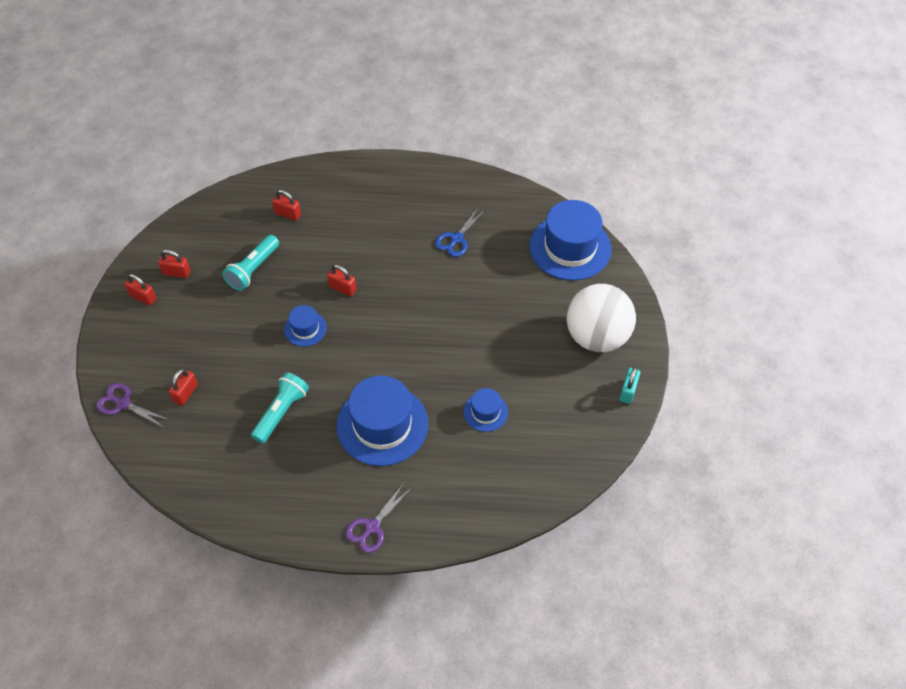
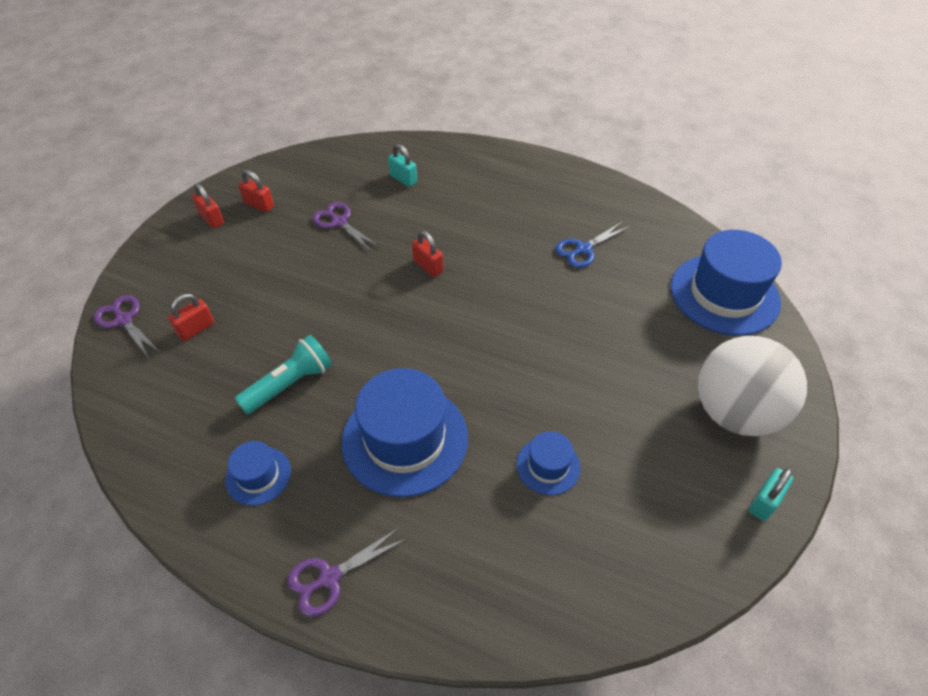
camera: 20 degrees right, 5 degrees down
(253, 269) = (339, 222): turquoise flashlight -> purple scissors
(288, 214) = (403, 179): red padlock -> turquoise padlock
(305, 328) = (365, 297): blue hat -> blue hat (258, 475)

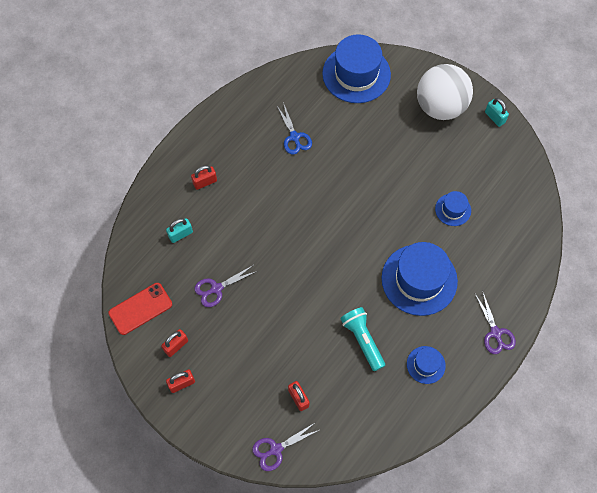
camera: 75 degrees left, 15 degrees up
(301, 169) = (140, 309): none -> red phone
(428, 266) = (282, 237): red padlock -> red padlock (205, 182)

